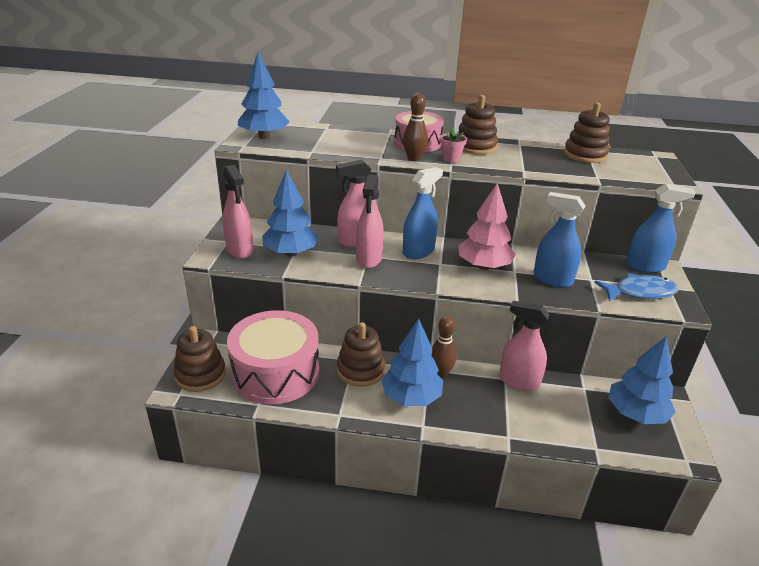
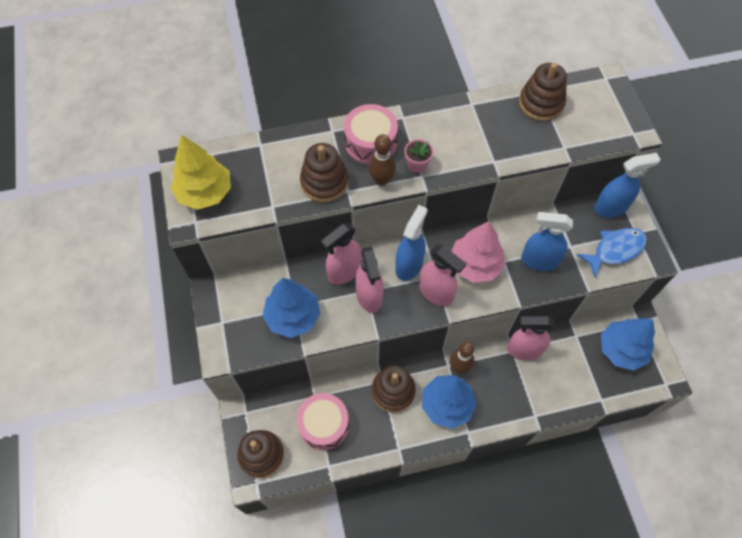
camera: 20 degrees left, 30 degrees up
(240, 250) = (242, 332): pink spray bottle -> pink spray bottle (436, 292)
(264, 136) = (205, 192): blue tree -> yellow tree
(275, 372) = (324, 424): pink drum -> pink drum, size x0.64
(475, 147) = (431, 128): brown stacking toy -> brown stacking toy (324, 182)

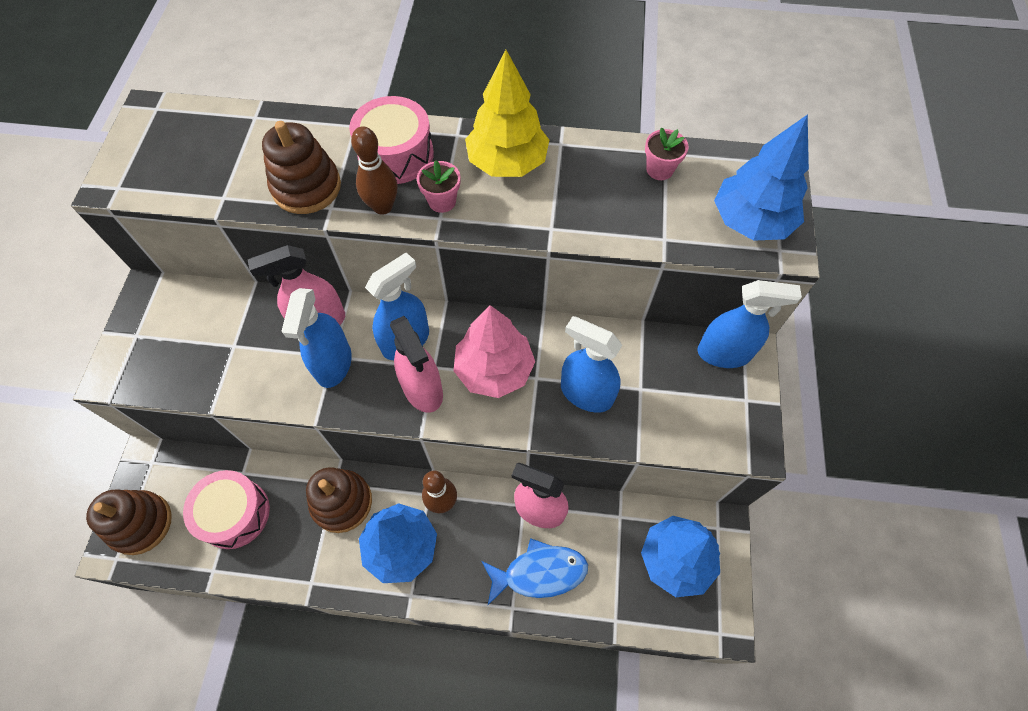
camera: 20 degrees right, 0 degrees up
(205, 192) = (151, 155): yellow tree -> yellow tree (507, 162)
(293, 316) = (224, 357): blue tree -> blue tree (751, 221)
(369, 296) = (333, 364): pink spray bottle -> blue spray bottle
(541, 103) = (659, 169): brown stacking toy -> pink flower pot
(615, 250) = (703, 415): blue fish -> blue fish (539, 572)

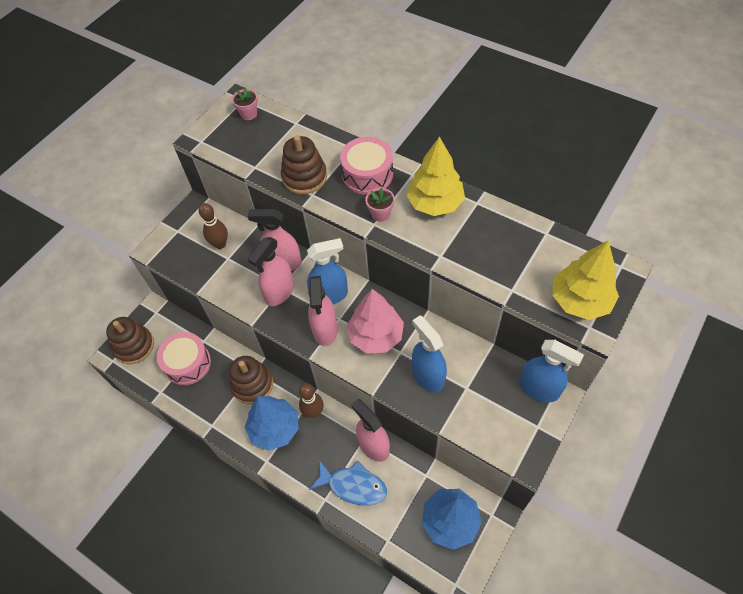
camera: 30 degrees right, 5 degrees down
(333, 364) = (279, 292): blue spray bottle -> pink spray bottle
(383, 207) = (343, 205): brown bowling pin -> brown bowling pin (220, 244)
(659, 169) = (535, 243): pink flower pot -> pink flower pot (249, 114)
(751, 221) = (580, 300): blue tree -> yellow tree

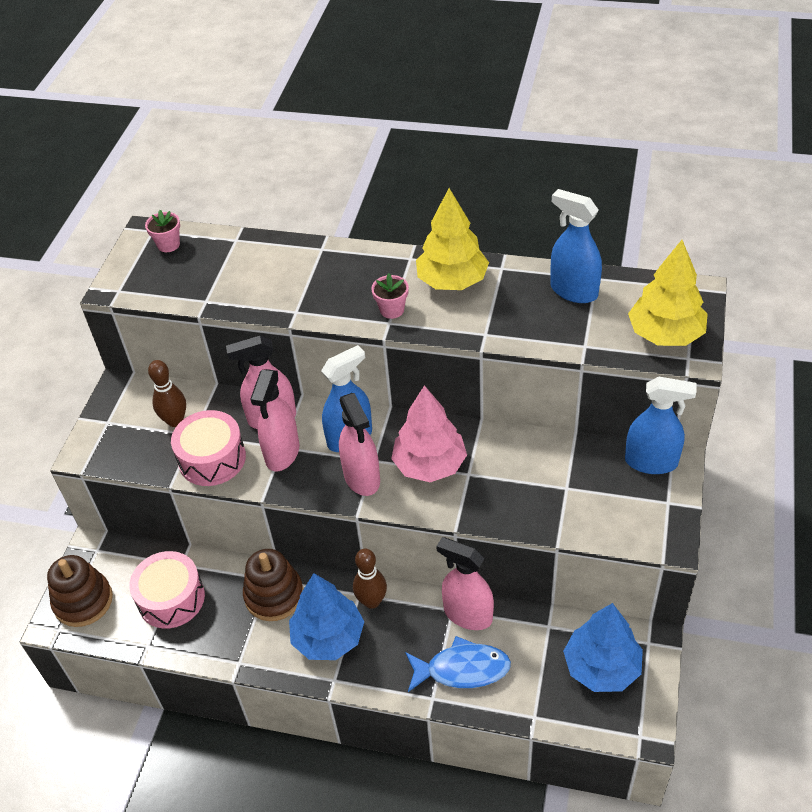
camera: 20 degrees left, 10 degrees down
(304, 177) = (276, 295): brown stacking toy -> none
(367, 174) = (355, 272): pink drum -> pink drum (212, 459)
(428, 375) = (514, 489): blue spray bottle -> blue spray bottle (573, 291)

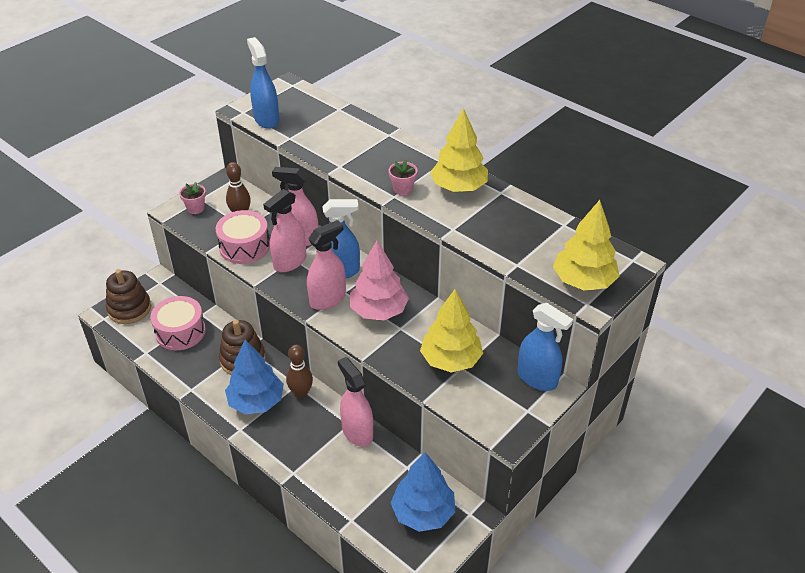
camera: 25 degrees right, 5 degrees down
(168, 245) = (295, 97): pink flower pot -> pink flower pot (195, 208)
(362, 478) = (328, 299): pink spray bottle -> pink spray bottle turned 135 degrees counterclockwise
(462, 669) = (327, 465): blue fish -> none
(549, 484) = (450, 360): none -> yellow tree
(573, 291) = (540, 226): blue spray bottle -> blue spray bottle (266, 119)

